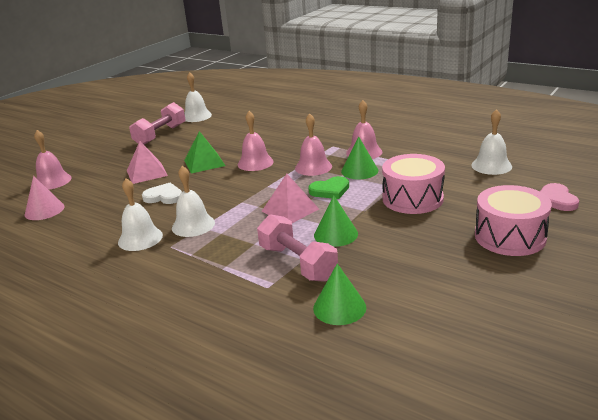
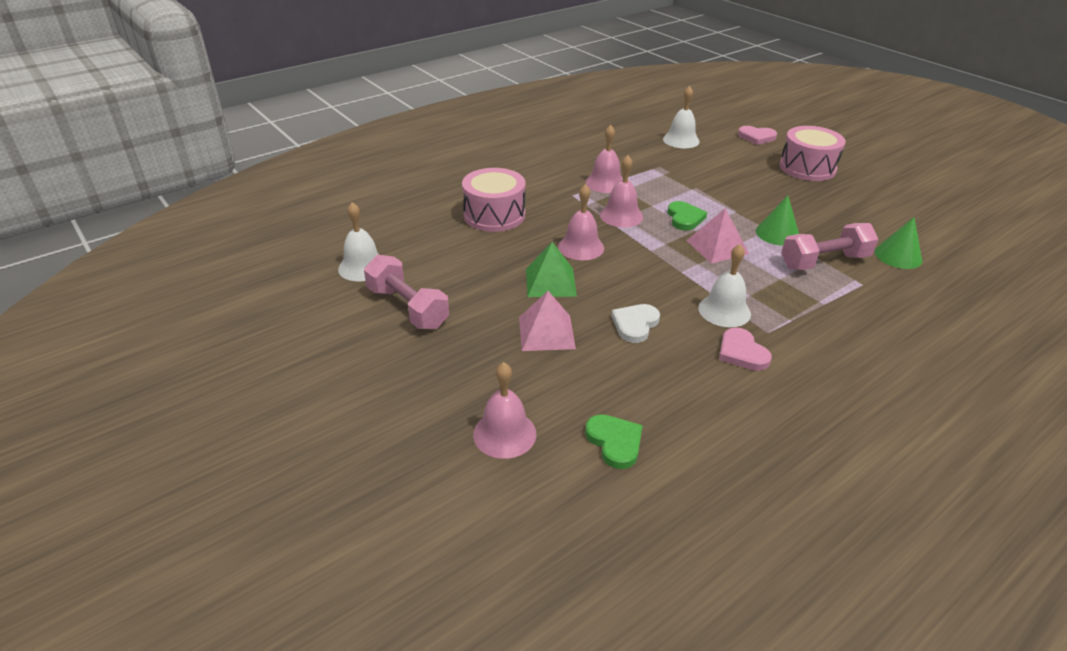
camera: 75 degrees left, 10 degrees up
(44, 210) = (615, 442): pink cone -> green heart
(140, 238) = (742, 352): white bell -> pink heart
(359, 171) = (649, 195): green cone -> none
(412, 199) = (725, 185): pink drum -> pink drum (494, 215)

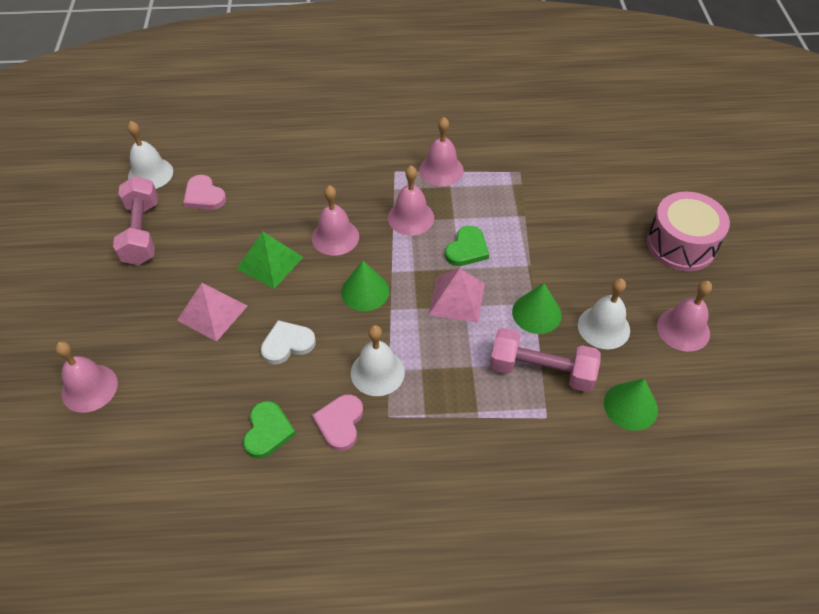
camera: 35 degrees right, 15 degrees up
(494, 215) = (302, 164): pink drum -> none
(615, 442) = (151, 443): green heart -> green heart (268, 431)
(648, 269) = (365, 291): none -> green cone
(681, 140) = (584, 145): white bell -> white bell (603, 327)
(756, 137) = (676, 176): pink heart -> pink heart (204, 196)
(868, 207) = (683, 329): none -> pink bell

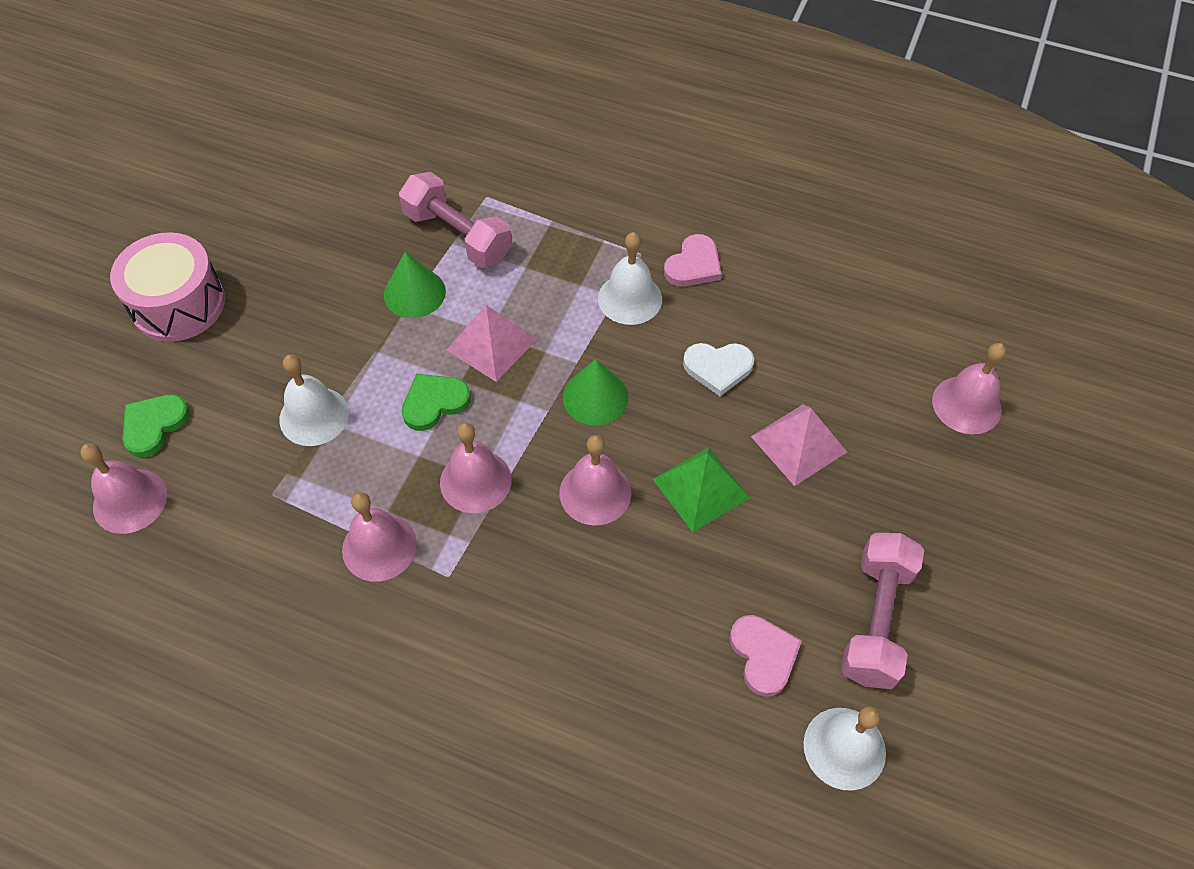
camera: 155 degrees left, 5 degrees up
(268, 431) = (772, 285): green heart -> green heart (154, 425)
(603, 327) = (356, 251): white bell -> white bell (314, 416)
(630, 406) = (399, 175): green cone -> none
(683, 329) = (278, 218): pink bell -> pink bell (130, 501)

